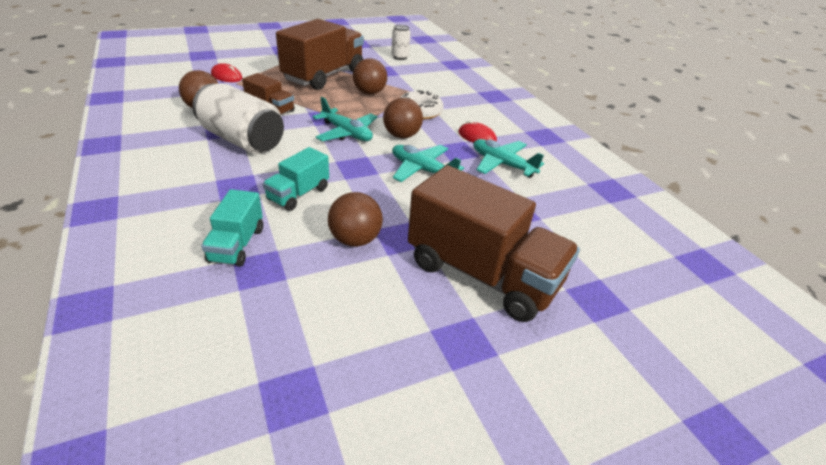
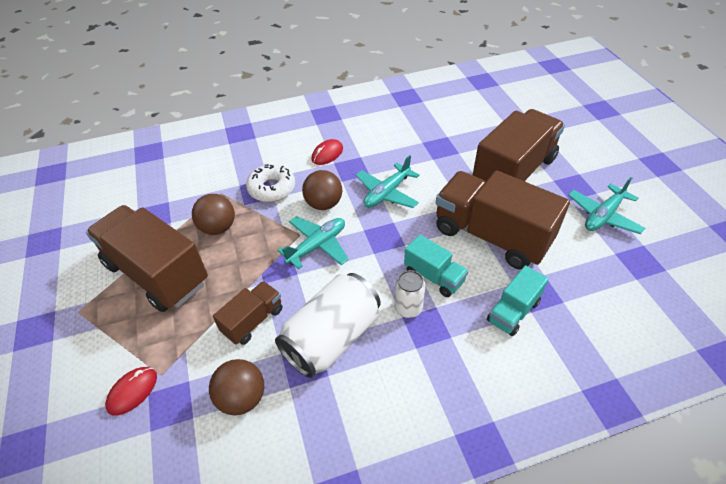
camera: 80 degrees left, 10 degrees up
(237, 245) = (513, 311): turquoise truck -> turquoise truck turned 120 degrees clockwise
(355, 240) = (491, 236): brown ball -> brown truck
(400, 57) = (112, 198): white can -> white can (408, 308)
(502, 164) = (374, 145): turquoise plane -> turquoise plane (603, 216)

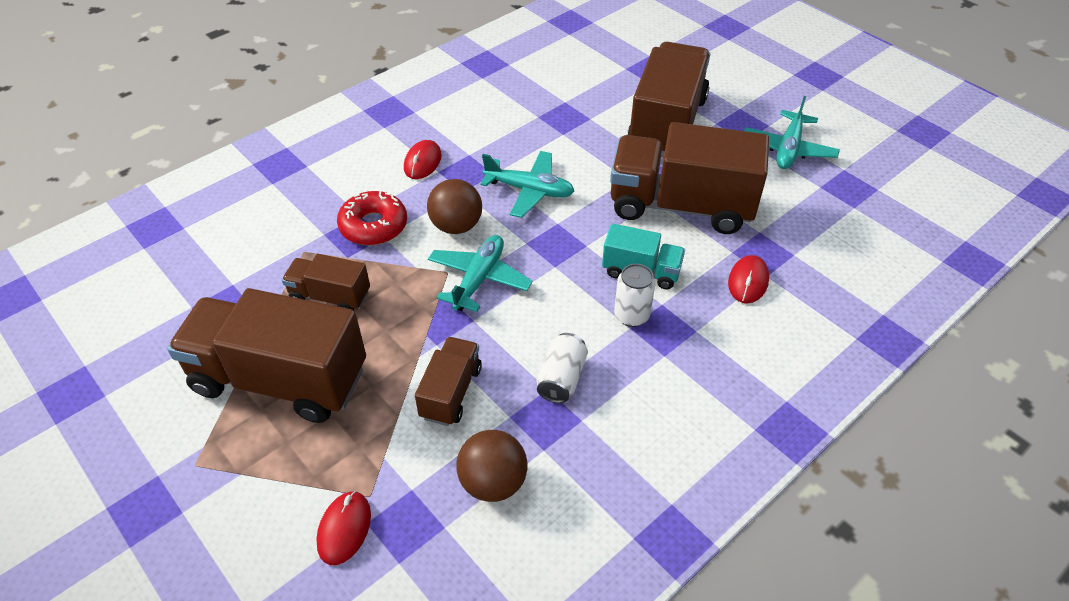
camera: 25 degrees left, 0 degrees up
(218, 228) = (330, 297): brown ball -> brown truck
(272, 188) = (373, 226): white donut -> red donut
(332, 338) = (561, 378): white can -> white can, size x0.51
(387, 193) = (529, 190): turquoise plane -> turquoise plane turned 90 degrees counterclockwise
(513, 311) = (748, 281): turquoise truck -> red mouse

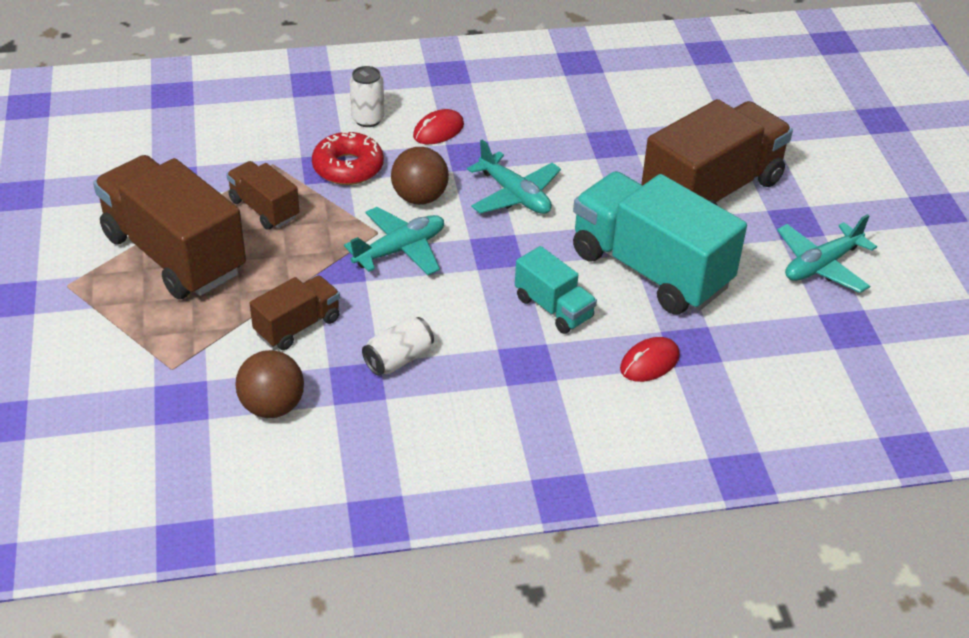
camera: 30 degrees right, 5 degrees down
(344, 529) = (135, 381): red mouse -> none
(631, 315) = (508, 340): white can -> white can (368, 119)
(680, 206) = (649, 270): brown truck -> turquoise truck

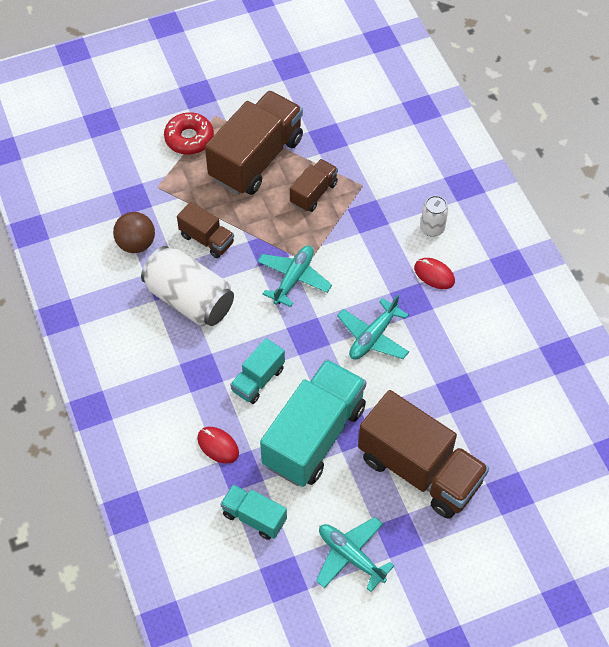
camera: 80 degrees right, 15 degrees up
(348, 167) = (372, 229): red donut -> red donut (189, 138)
(398, 359) = (189, 299): white can -> white can, size x1.98
(400, 250) = (293, 278): turquoise plane -> turquoise plane turned 105 degrees counterclockwise
(419, 198) = (352, 279): brown ball -> none
(762, 342) = (254, 517): none -> turquoise truck

